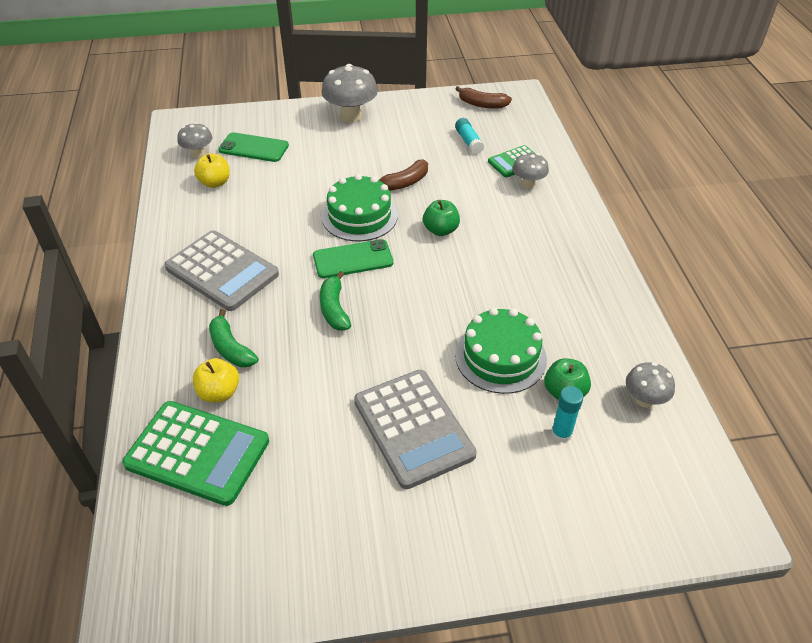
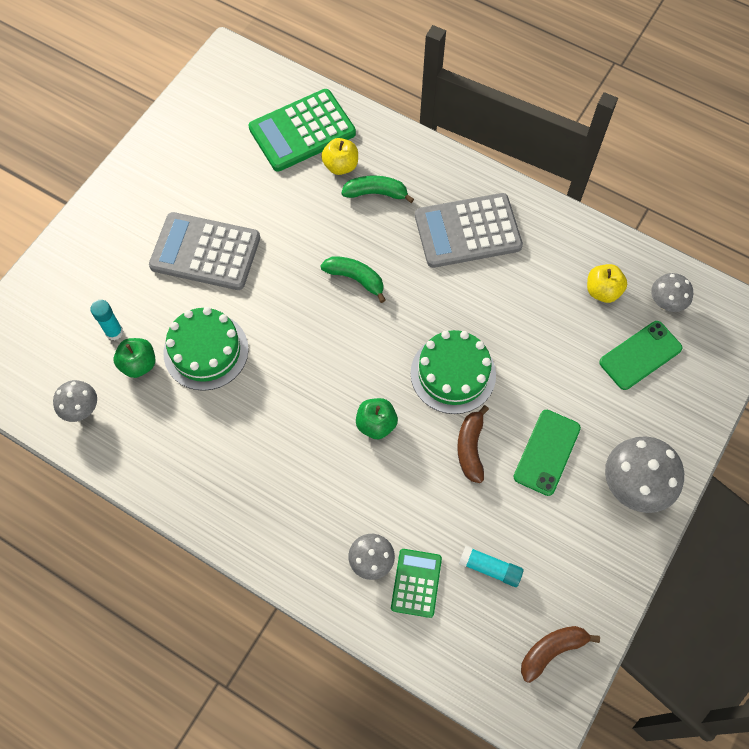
camera: 130 degrees right, 20 degrees up
(353, 259) = (400, 329): green phone -> green phone (546, 452)

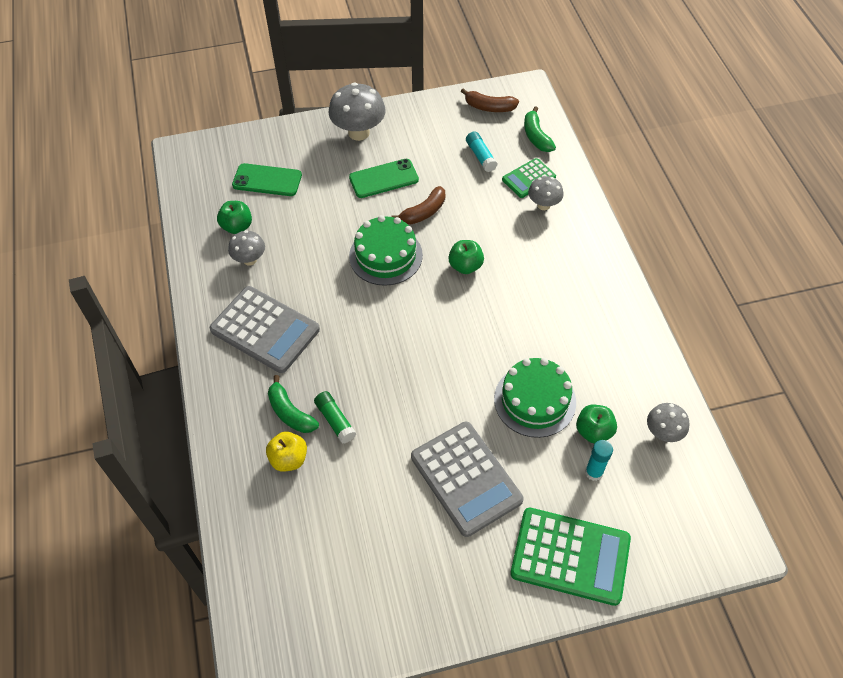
camera: 135 degrees left, 10 degrees down
(302, 131) = (282, 519): green calculator -> green calculator (570, 556)
(338, 214) = (335, 420): none -> green glue stick
(355, 279) = (378, 362): green banana -> green banana (536, 136)
(602, 291) = (237, 226): yellow apple -> green apple
(665, 303) = (213, 192): grey mushroom -> grey mushroom (250, 260)

